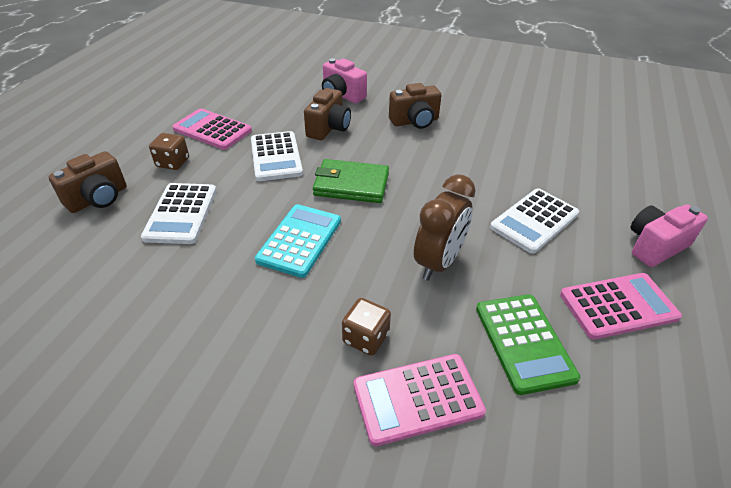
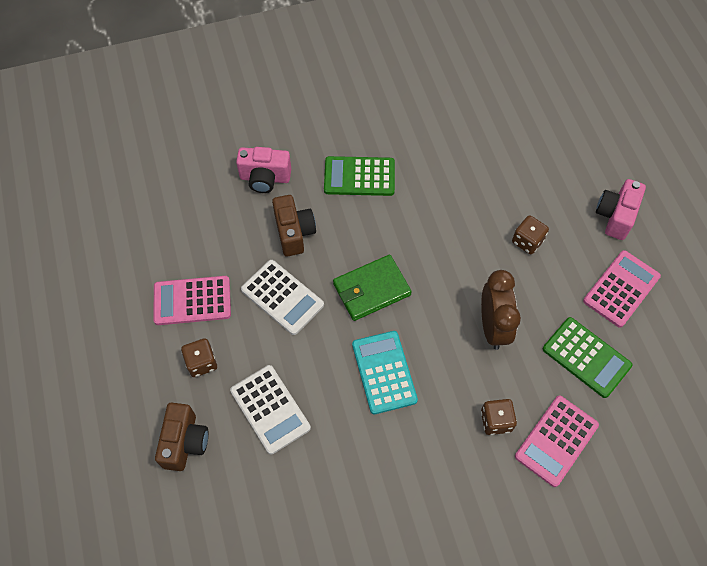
camera: 35 degrees left, 20 degrees up
(415, 121) = (359, 176): brown camera -> green calculator
(534, 221) = (527, 241): white calculator -> brown dice

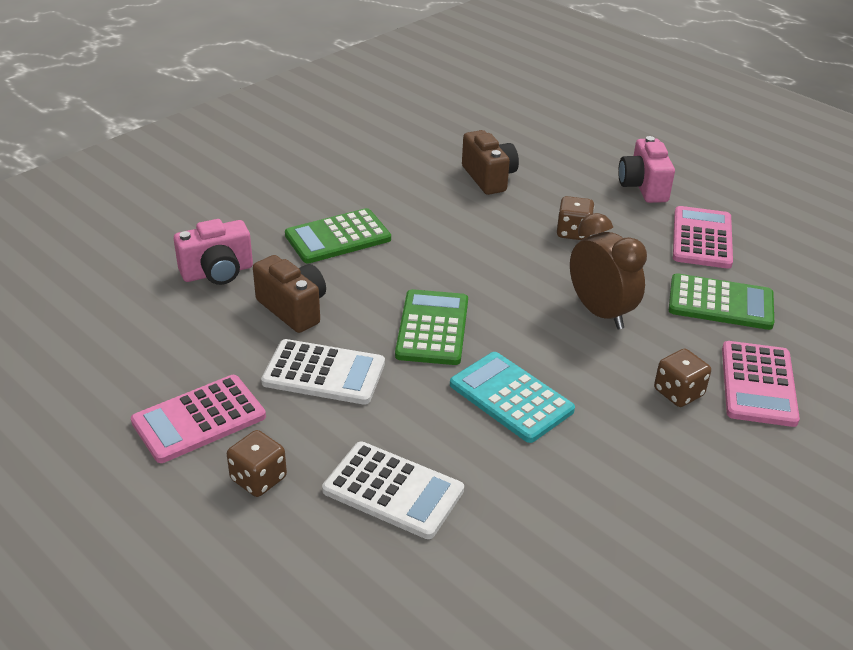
camera: 30 degrees left, 25 degrees down
(185, 442) = (295, 577): brown camera -> brown camera (489, 178)
(371, 289) = (432, 328): green wallet -> green calculator

